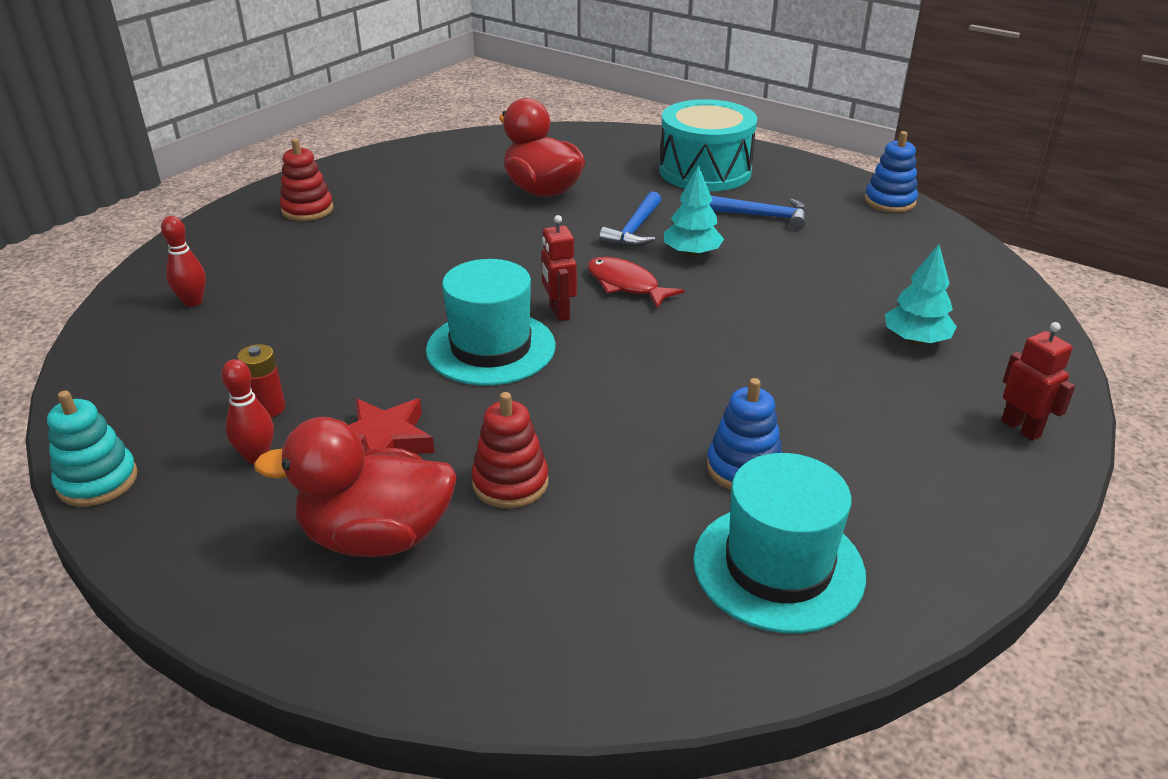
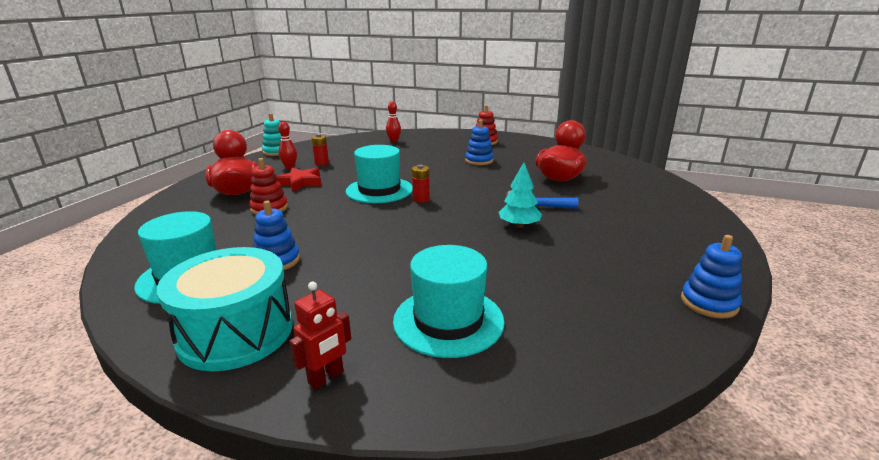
camera: 75 degrees right, 10 degrees down
(410, 233) = (479, 161): none -> blue stacking toy
(559, 312) = (421, 199): red robot -> red battery
(626, 285) = (462, 211): red fish -> none
(705, 171) = (654, 219): turquoise drum -> turquoise drum (236, 332)
(763, 216) = (603, 245): blue hammer -> none
(915, 340) = (448, 320): turquoise tree -> turquoise hat

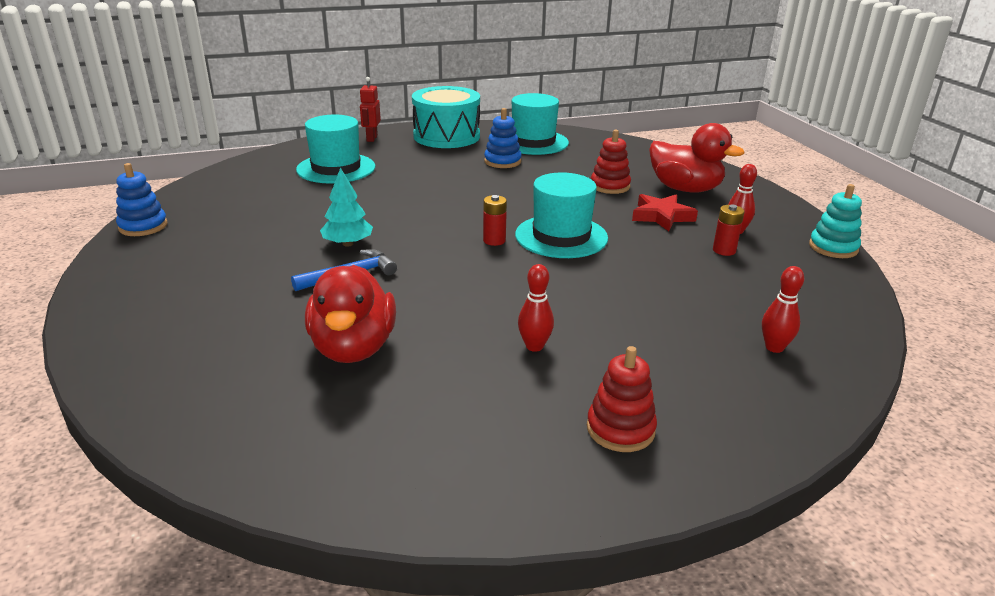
camera: 140 degrees right, 5 degrees up
(479, 161) = (534, 346): blue stacking toy -> red bowling pin

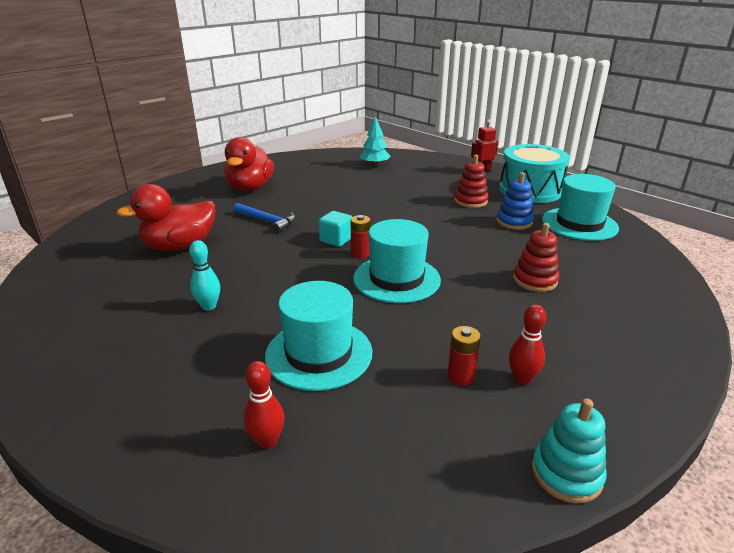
camera: 65 degrees right, 0 degrees up
(143, 226) = (282, 159): blue stacking toy -> none
(336, 168) = (415, 175): turquoise hat -> turquoise hat (319, 353)
(348, 244) = (308, 209): turquoise tree -> turquoise tree (374, 164)
(449, 245) = (336, 240): none -> turquoise cube
(534, 346) = (209, 306): red bowling pin -> turquoise bowling pin
(620, 429) = (108, 367): red stacking toy -> red stacking toy (470, 201)
(662, 216) = (500, 322): red star -> none
(685, 189) = (592, 325): red duck -> red duck (250, 188)

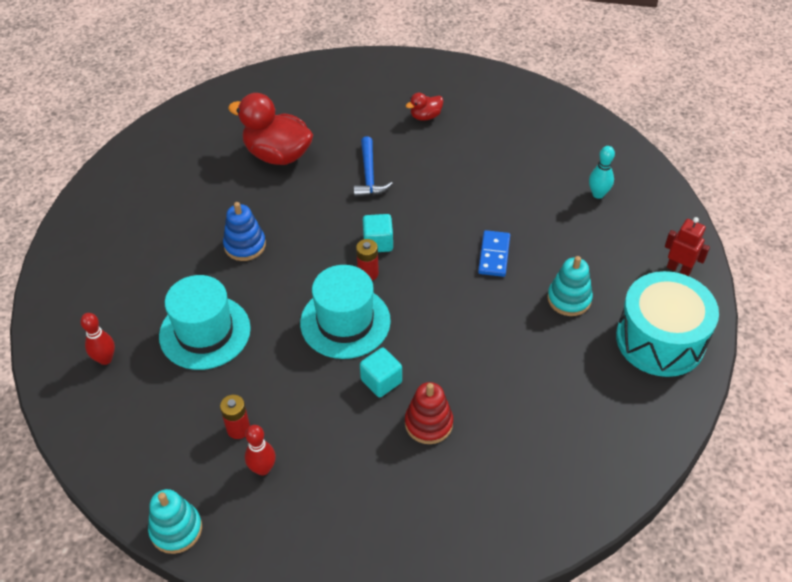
camera: 55 degrees right, 20 degrees up
(209, 306) = (213, 234): turquoise bowling pin -> turquoise bowling pin (598, 194)
(250, 188) = (425, 116): red duck -> red duck, size x0.48
(374, 164) = (588, 168): turquoise tree -> none
(405, 209) = (494, 255): none -> blue domino
(470, 201) = (569, 299): red stacking toy -> turquoise stacking toy
(474, 285) = (381, 381): none -> turquoise cube
(514, 222) = (550, 358): blue stacking toy -> blue stacking toy (245, 245)
(579, 224) = (602, 419): turquoise hat -> none

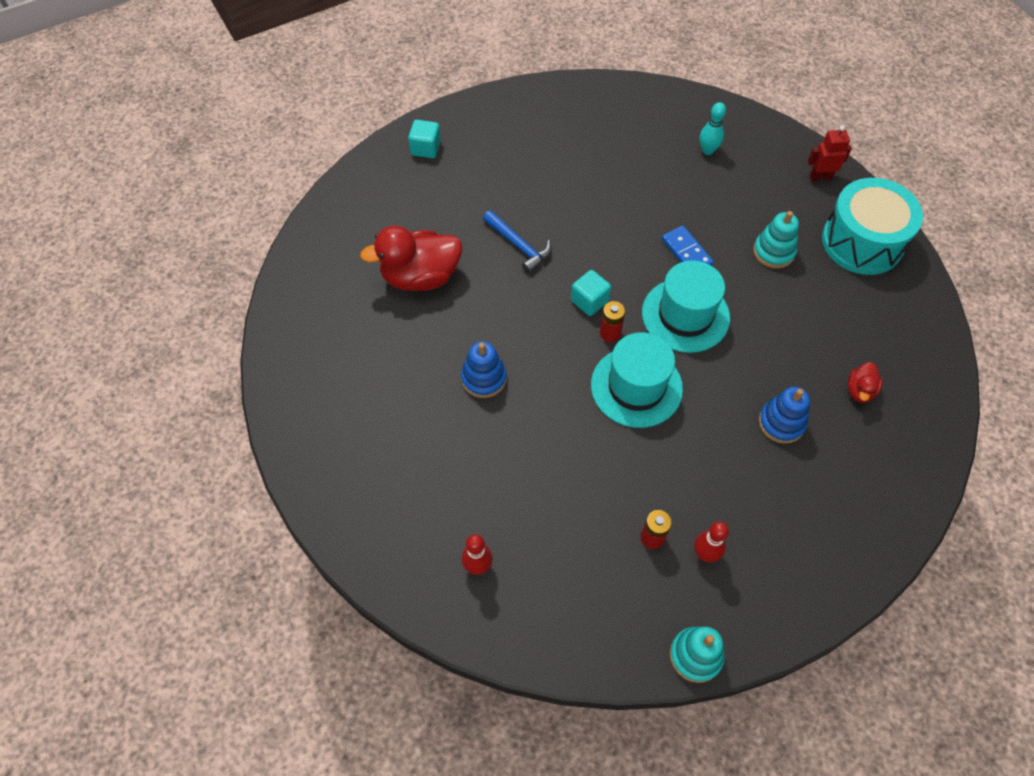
camera: 40 degrees left, 10 degrees up
(205, 332) = (535, 478): turquoise hat -> turquoise hat (685, 315)
(381, 381) = (714, 415): turquoise cube -> turquoise cube (425, 148)
(425, 116) = (508, 163): red duck -> red duck (859, 390)
(428, 423) = (781, 423): red stacking toy -> blue stacking toy

